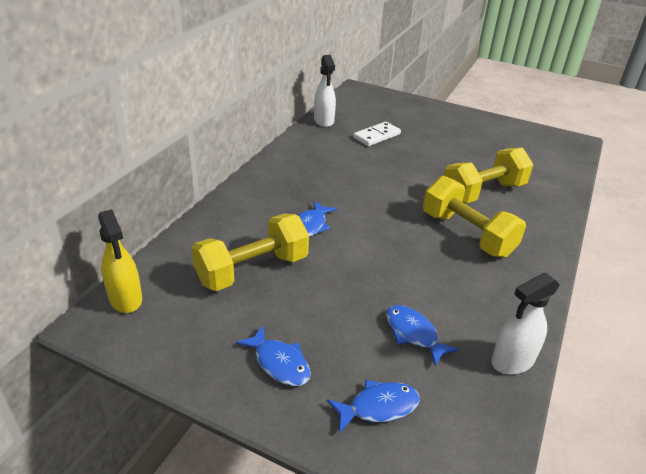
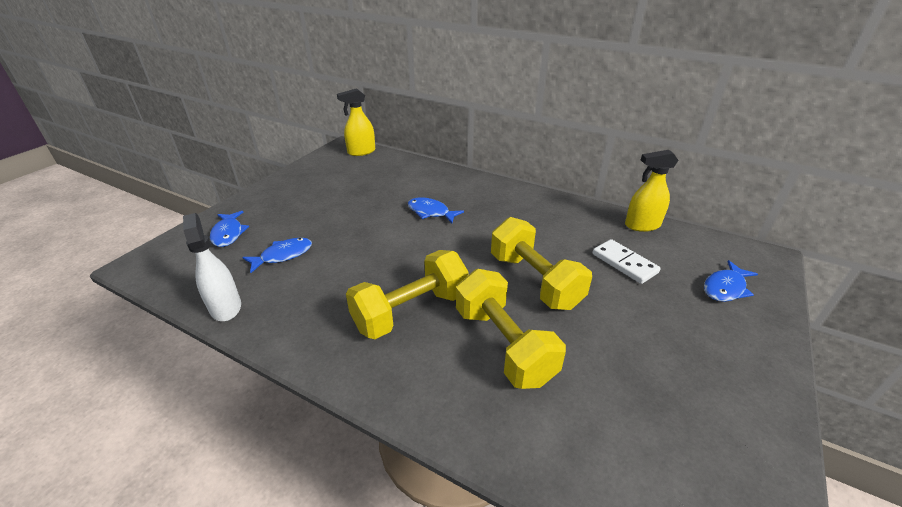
camera: 95 degrees right, 0 degrees up
(252, 270) = (378, 188): yellow dumbbell -> yellow dumbbell (534, 281)
(279, 363) = (285, 199): blue fish -> blue fish (725, 288)
(324, 121) = (642, 225): white spray bottle -> yellow spray bottle

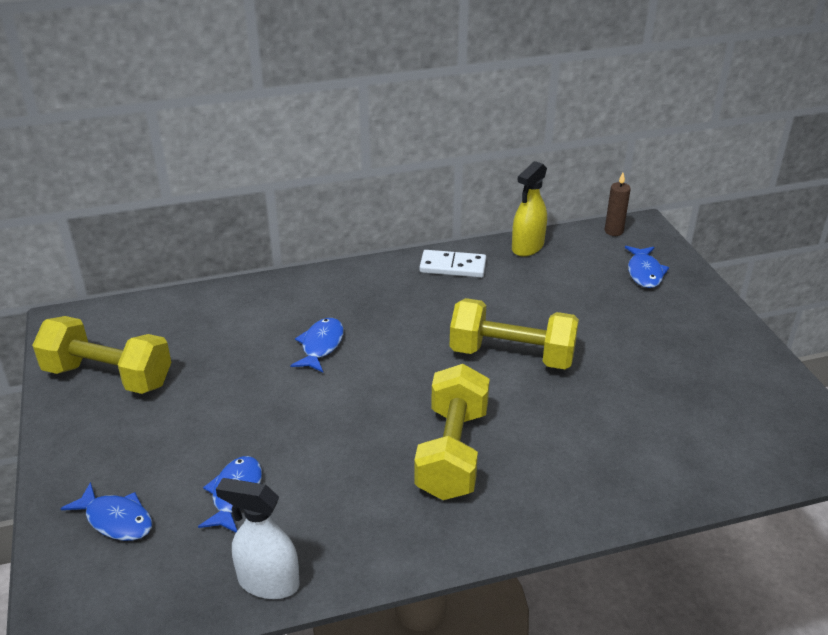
camera: 45 degrees left, 0 degrees up
(361, 152) = (106, 317): yellow spray bottle -> none
(430, 212) = (321, 346): blue fish -> blue fish turned 120 degrees clockwise
(503, 345) = (560, 425): yellow dumbbell -> yellow dumbbell (108, 376)
(624, 263) = (557, 294): white domino -> white domino (453, 266)
(734, 248) = (613, 231): none -> brown candle

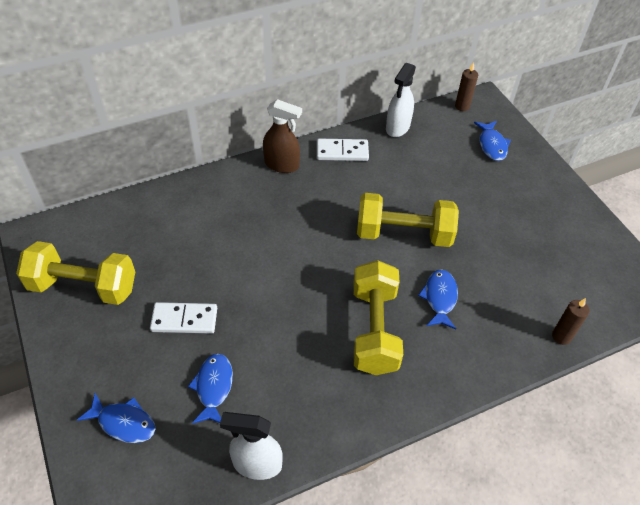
camera: 10 degrees left, 15 degrees up
(218, 420) = (184, 319): none -> white domino
(321, 346) = (252, 239): blue fish -> blue fish (439, 298)
(376, 274) = (282, 165): none -> brown spray bottle
(527, 247) = (397, 127): yellow spray bottle -> white spray bottle
(700, 483) = (561, 336): none -> brown candle

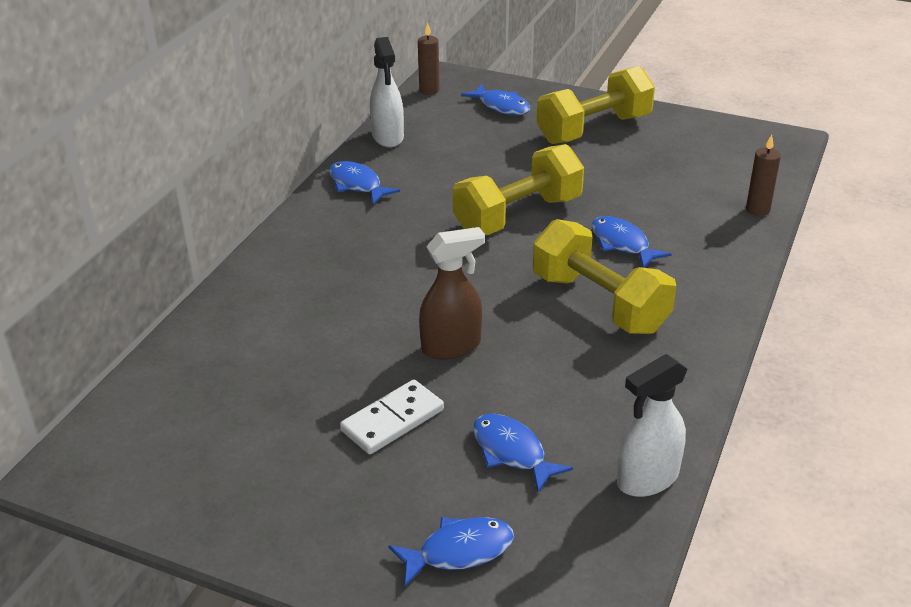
camera: 40 degrees left, 15 degrees down
(83, 286) = (218, 472): yellow dumbbell -> yellow dumbbell (594, 129)
(282, 165) = (305, 229): brown spray bottle -> brown spray bottle (451, 346)
(342, 152) = (357, 185): white domino -> blue fish

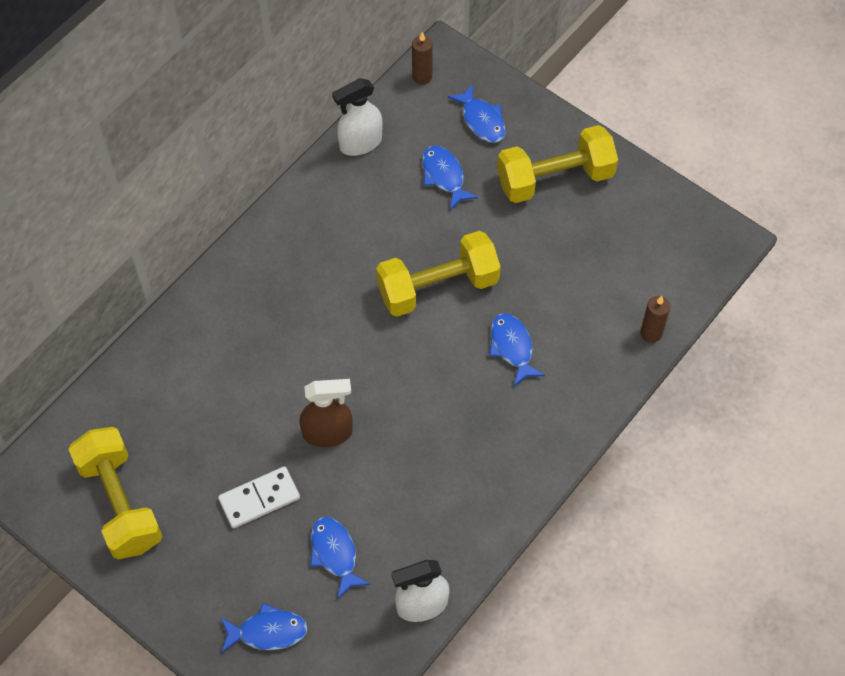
camera: 15 degrees right, 25 degrees up
(357, 185) = (312, 208): blue fish -> blue fish (444, 176)
(388, 137) = (360, 143): white spray bottle -> white spray bottle turned 60 degrees clockwise
(599, 303) = (463, 415): yellow dumbbell -> yellow dumbbell (120, 503)

